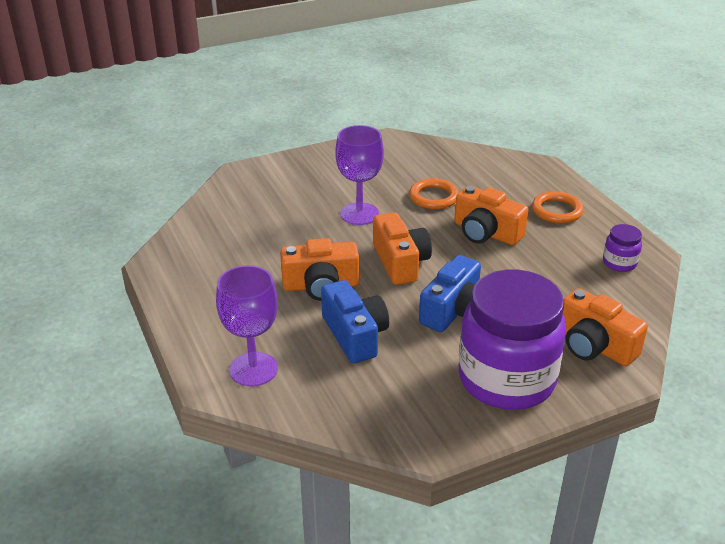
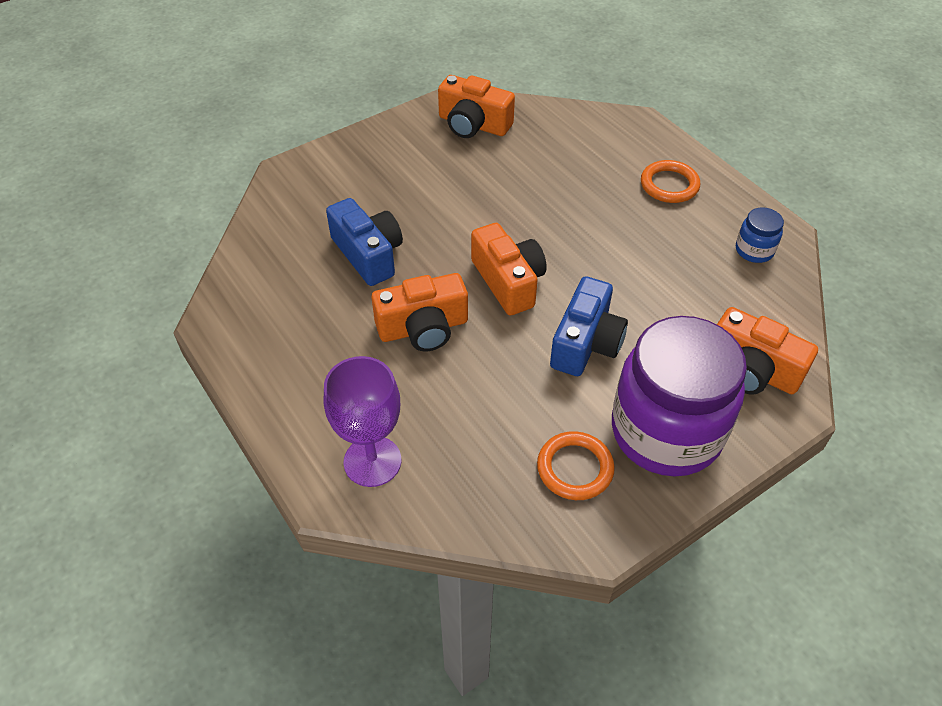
camera: 10 degrees left, 15 degrees up
(355, 335) = (480, 394): blue camera -> blue camera (368, 254)
(359, 214) = (444, 217): purple goblet -> none
(433, 197) = (525, 182): orange ring -> orange ring (575, 468)
(486, 232) = (597, 226): orange camera -> orange camera (473, 124)
(619, 263) = (754, 250): purple jar -> blue jar

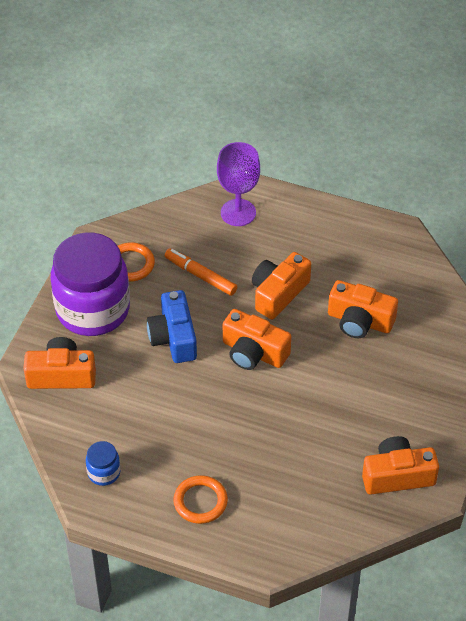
camera: 145 degrees right, 0 degrees up
(368, 254) = (359, 321): blue camera -> orange camera
(495, 400) = (200, 276): none -> orange marker

